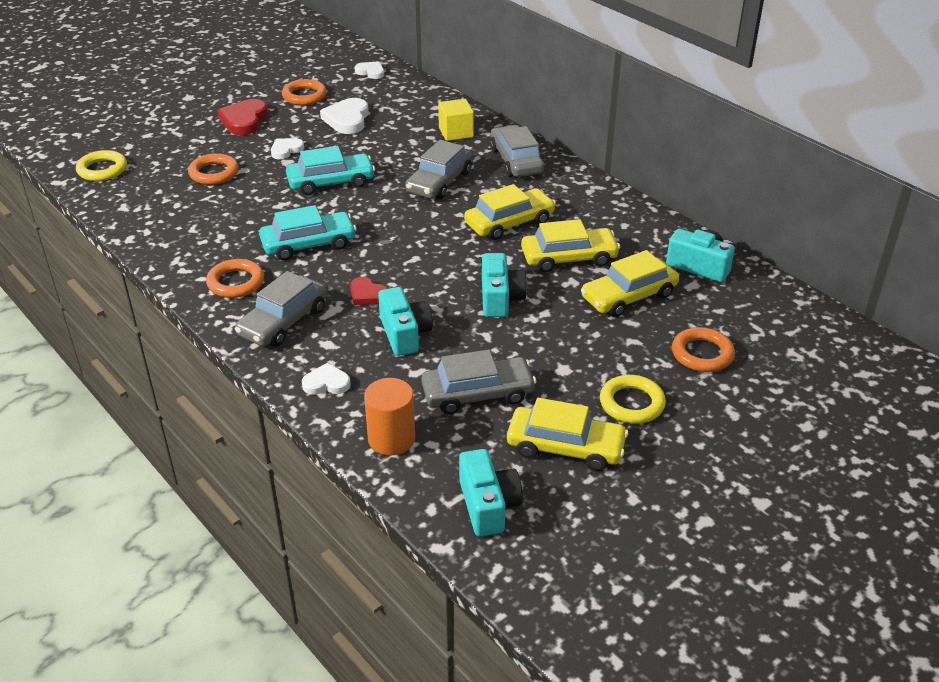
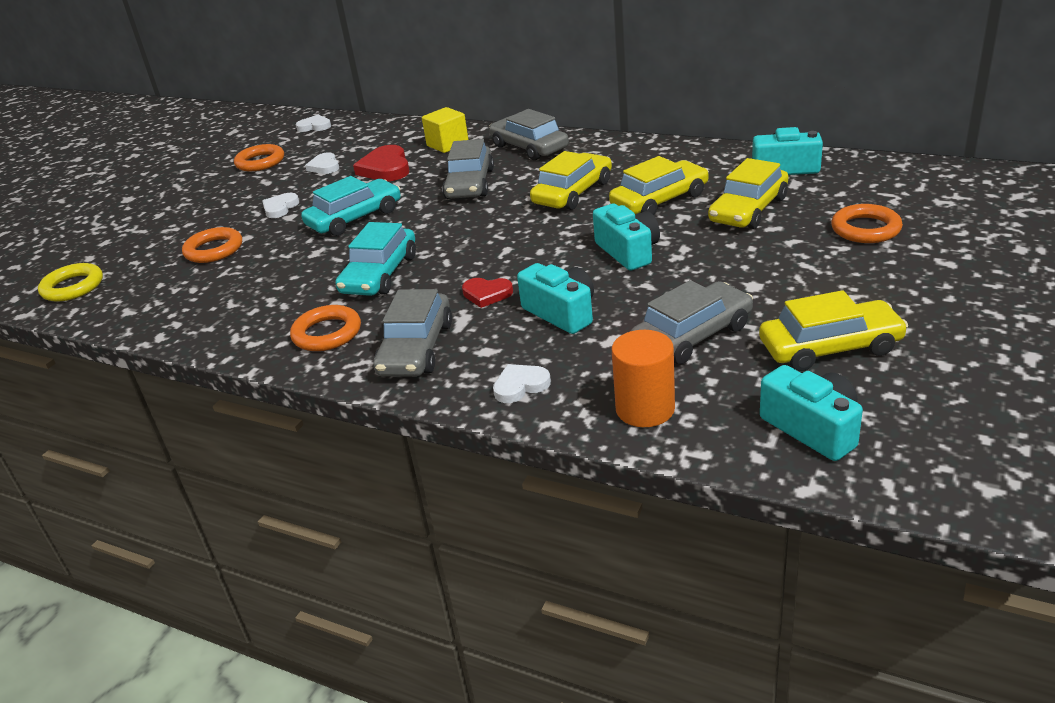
camera: 20 degrees left, 5 degrees down
(244, 120) = (210, 199): red heart -> red heart (386, 168)
(308, 244) = (380, 274): turquoise car -> turquoise car turned 150 degrees clockwise
(347, 119) = (324, 166): white heart -> white heart, size x0.61
(631, 403) = (849, 289): yellow ring -> none

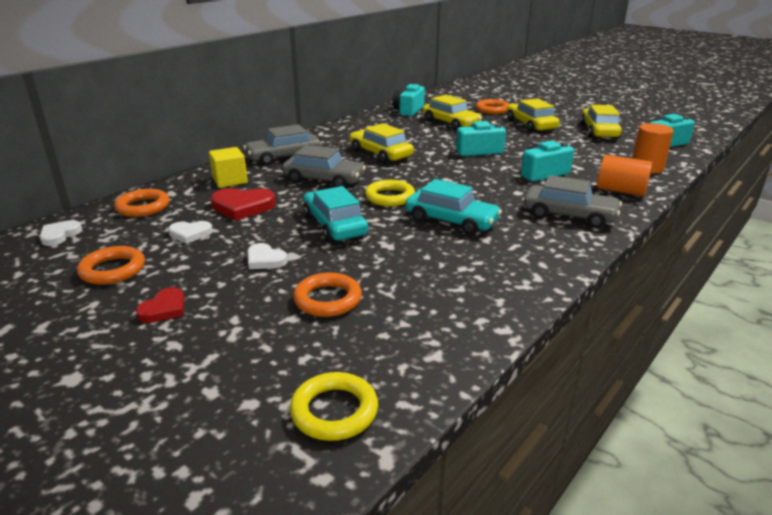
camera: 80 degrees left, 5 degrees down
(327, 333) = (535, 245): orange ring -> orange ring (143, 207)
(434, 228) = (390, 197): none -> yellow ring
(487, 294) = (507, 189): red heart -> red heart (164, 309)
(520, 386) = (621, 191): white heart -> orange cylinder
(659, 200) = (418, 137): yellow car -> yellow car (530, 125)
(692, 336) = (580, 151): grey car -> none

